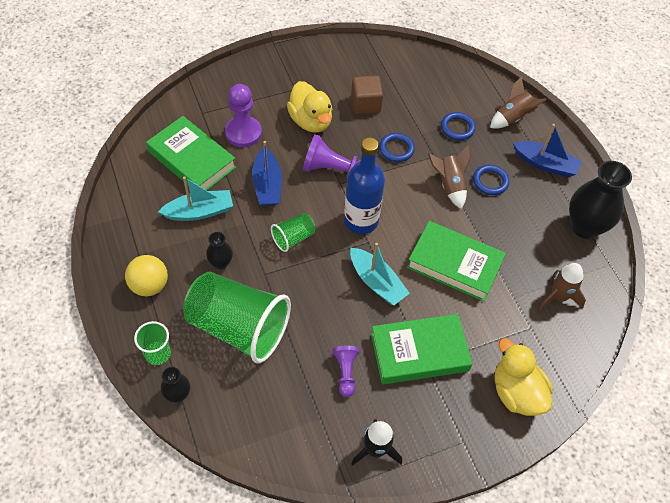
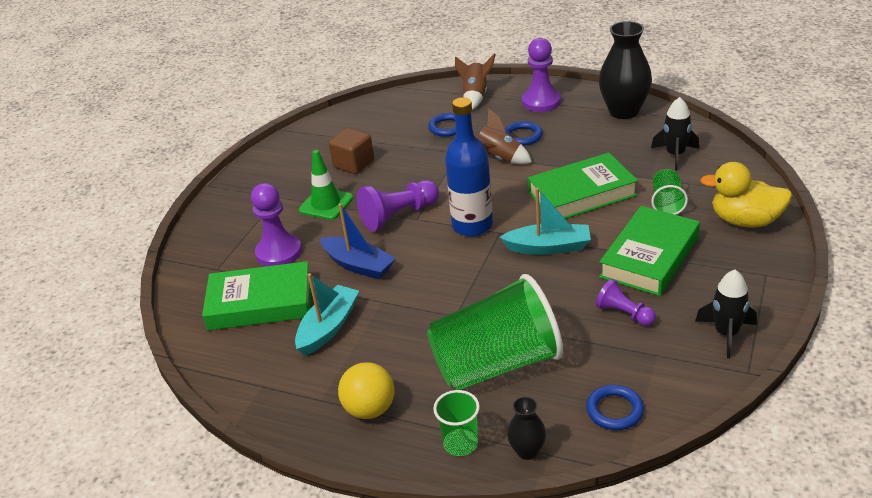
camera: 40 degrees left, 20 degrees down
(221, 263) = (407, 341): black vase -> none
(293, 238) = (439, 277): green cup -> green cup (667, 203)
(311, 121) = (326, 204): yellow duck -> green traffic cone
(396, 149) = (424, 169): blue ring -> blue ring (614, 410)
(545, 164) = (541, 102): blue boat -> purple pawn
(558, 297) = (675, 155): brown rocket -> black rocket

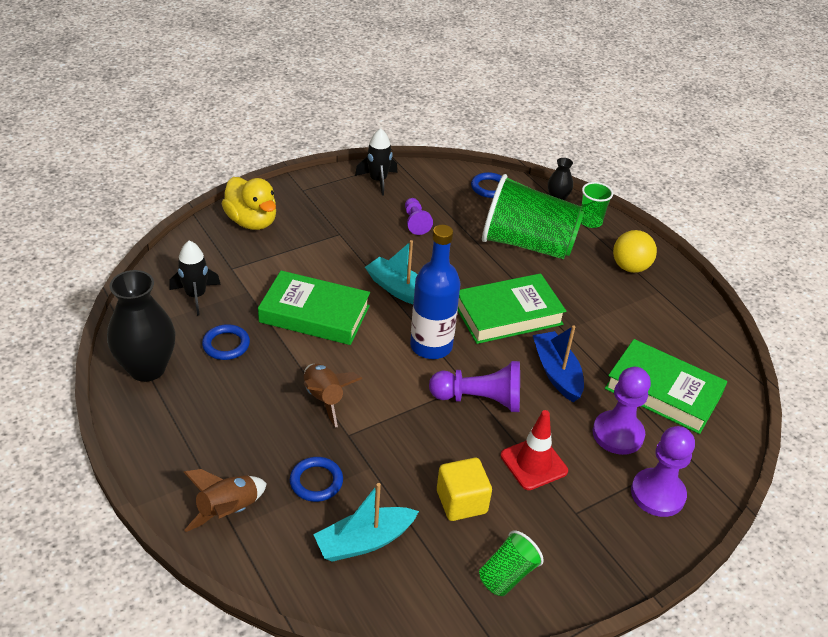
camera: 150 degrees left, 5 degrees up
(326, 204) = (533, 463): green traffic cone -> red traffic cone
(328, 327) = (620, 336): turquoise boat -> turquoise boat (364, 541)
(354, 164) = (461, 502): brown cube -> yellow cube
(522, 136) = (268, 410): blue ring -> blue ring (226, 345)
(541, 102) = (186, 443): purple pawn -> purple pawn (657, 494)
(649, 257) = (347, 241): green book -> green book (508, 314)
(667, 203) = (273, 265): green cup -> green cup (507, 575)

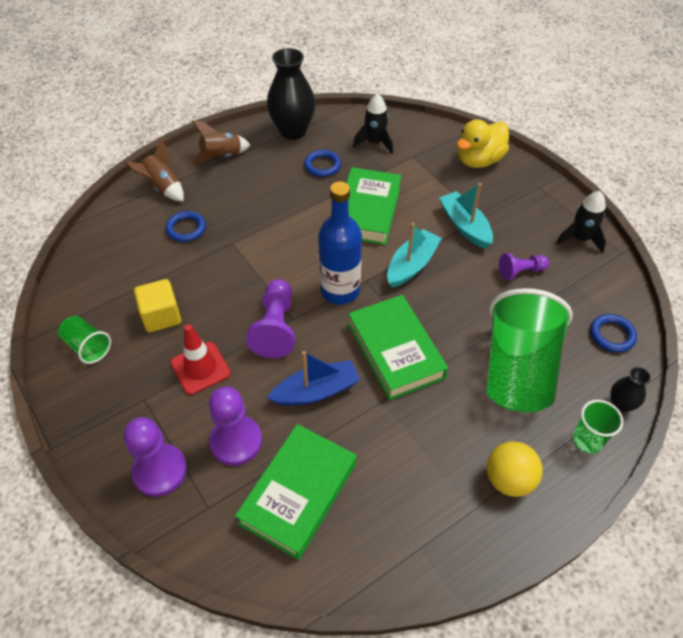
camera: 90 degrees right, 10 degrees up
(324, 399) = (269, 226): brown rocket -> brown rocket (222, 157)
(364, 541) = (130, 259): turquoise boat -> turquoise boat (465, 226)

